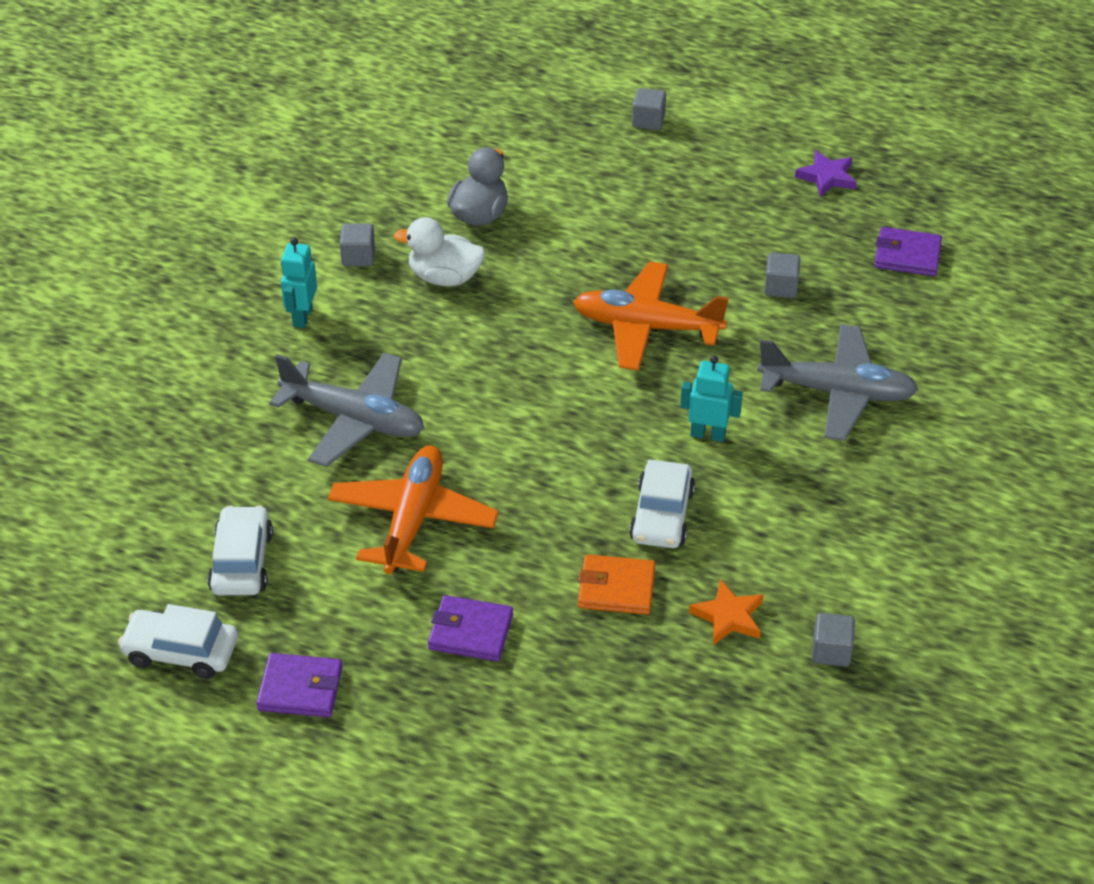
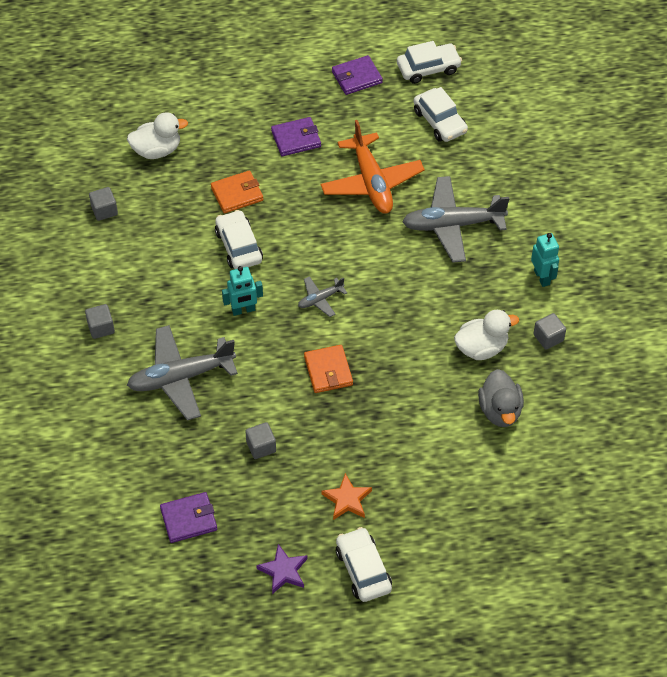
camera: 150 degrees right, 10 degrees up
(598, 406) = (320, 299): none -> grey plane
(646, 327) = (328, 371): orange plane -> orange wallet
(648, 121) = (449, 564): grey cube -> grey cube (101, 328)
(697, 711) = (157, 150): none -> white duck
(728, 616) = (168, 205): orange star -> orange star (347, 499)
(741, 148) = (363, 570): none -> white car

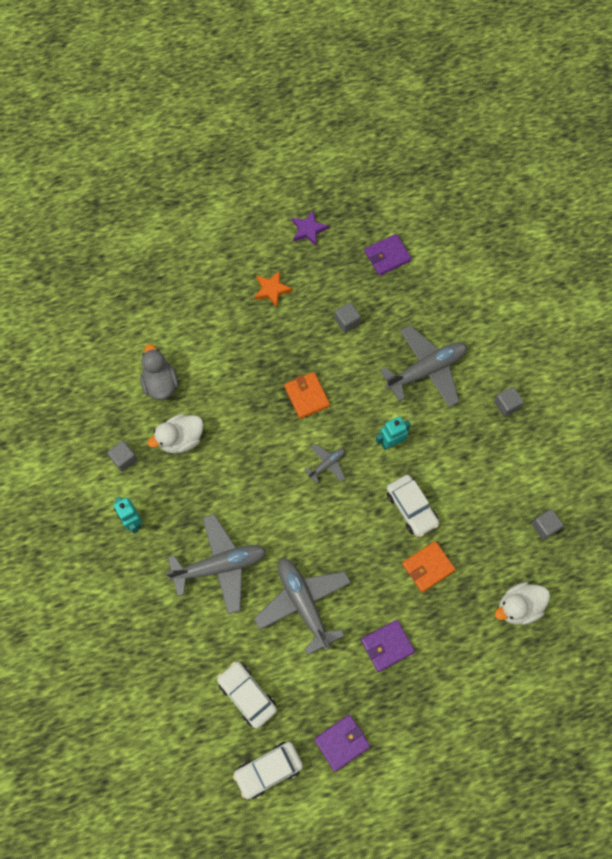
camera: 170 degrees right, 15 degrees up
(363, 570) = (251, 239): white car -> none
(371, 182) = (303, 604): orange plane -> grey plane

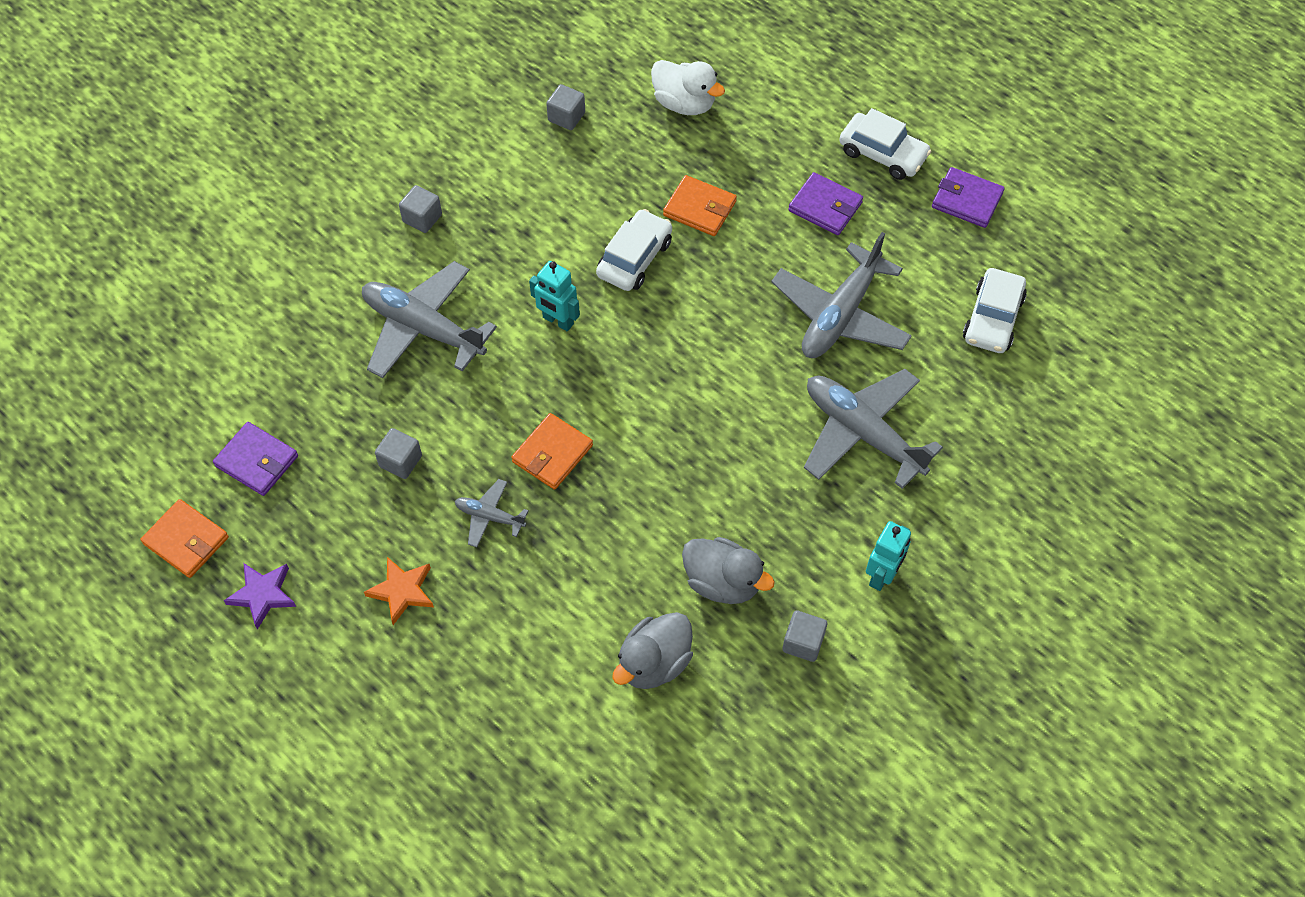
camera: 120 degrees left, 10 degrees down
(181, 439) = (722, 582): white duck -> grey duck
(268, 770) = (1054, 255): white car -> white car (883, 154)
(327, 464) = (638, 379): grey plane -> grey plane (490, 516)
(359, 209) = (186, 540): none -> orange wallet

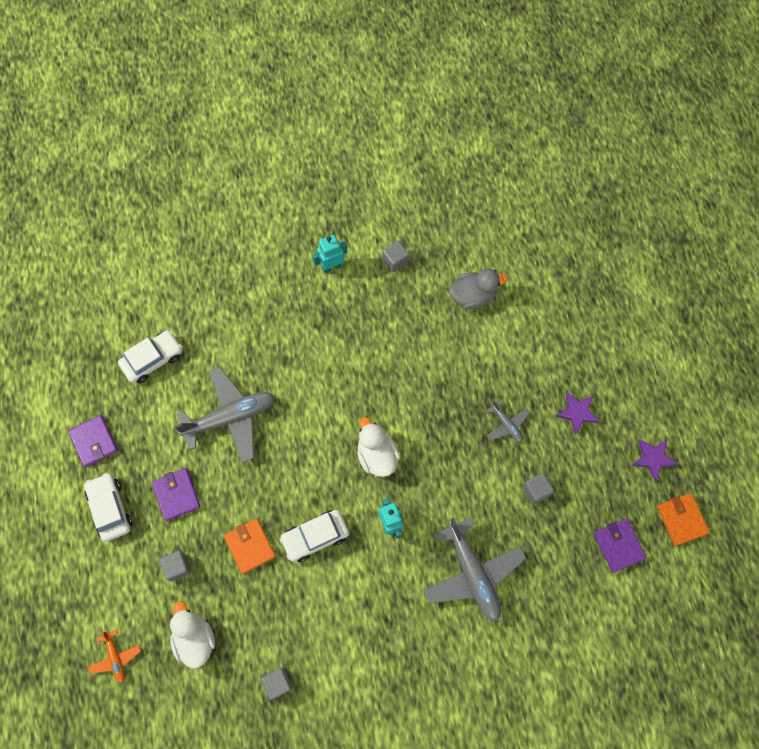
camera: 145 degrees left, 10 degrees up
(402, 591) = (577, 412): orange star -> purple star
(422, 218) = (424, 662): grey cube -> grey cube (177, 567)
(552, 454) = (449, 439): orange wallet -> none
(630, 381) = (377, 455): none -> white duck
(722, 582) = (411, 313): grey duck -> none
(748, 47) = (115, 657): none -> orange plane
(863, 433) = (278, 342): grey plane -> none

